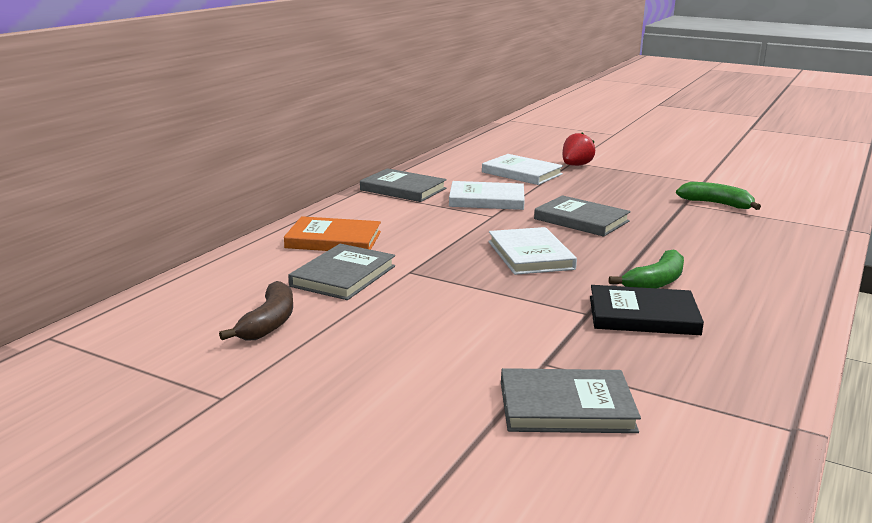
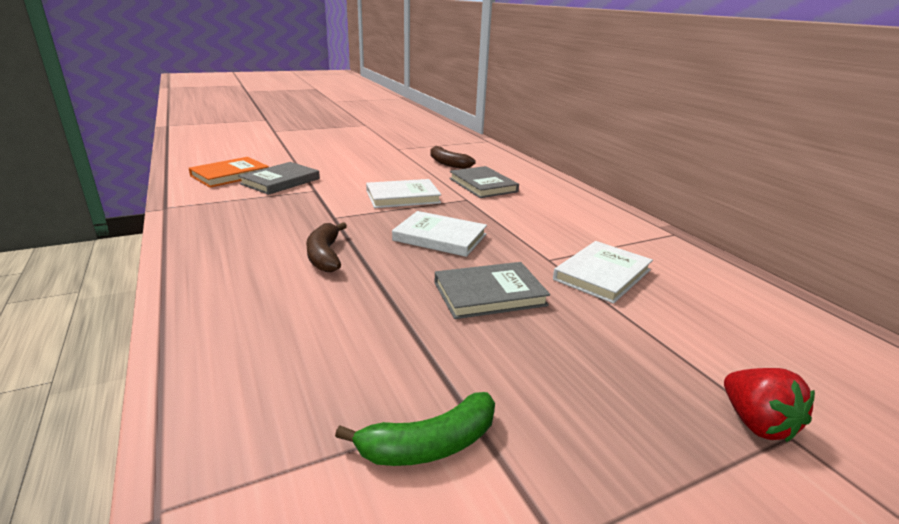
camera: 125 degrees right, 5 degrees up
(333, 240) = (548, 197): orange book -> orange book (230, 175)
(403, 189) = (667, 250): grey book -> none
(522, 173) = (714, 343): white book -> white book (403, 197)
(643, 315) = (300, 228): black book -> none
(655, 282) = (325, 255): green banana -> brown banana

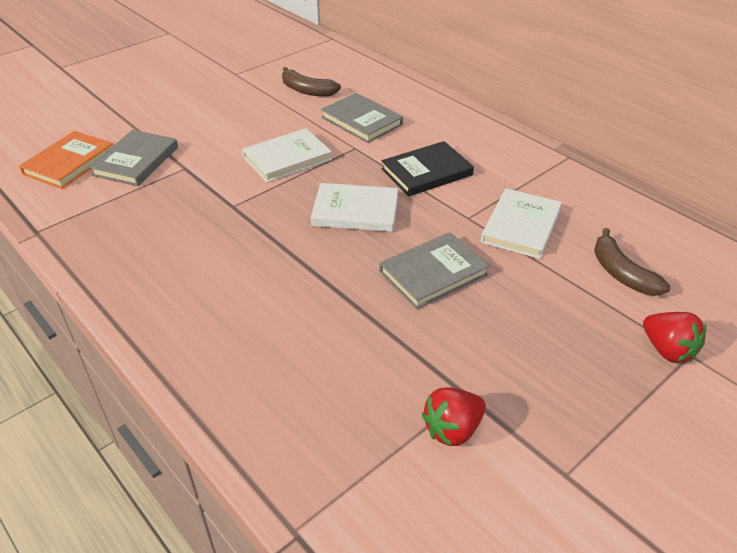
camera: 15 degrees left, 15 degrees up
(325, 255) = (258, 262): brown banana -> brown banana (621, 273)
(429, 445) = (452, 429): green banana -> red strawberry
(524, 223) = (426, 172): none -> black book

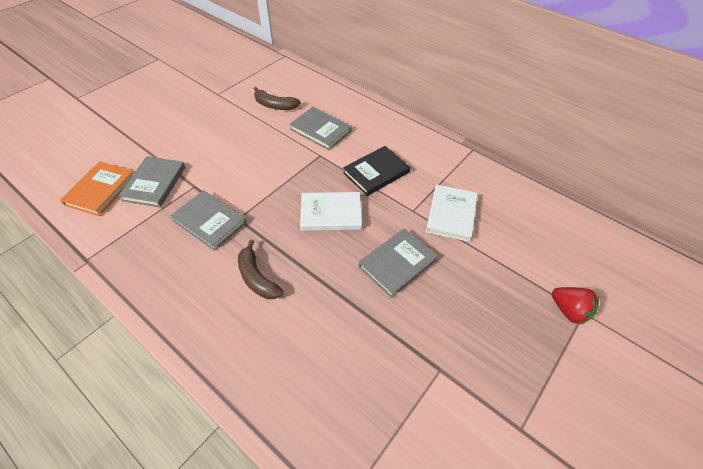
camera: 10 degrees left, 10 degrees up
(196, 206) = (209, 222): none -> grey book
(287, 158) = (271, 170): white book -> none
(452, 429) = (436, 402): red strawberry -> none
(621, 273) = (526, 248): brown banana -> brown banana (257, 278)

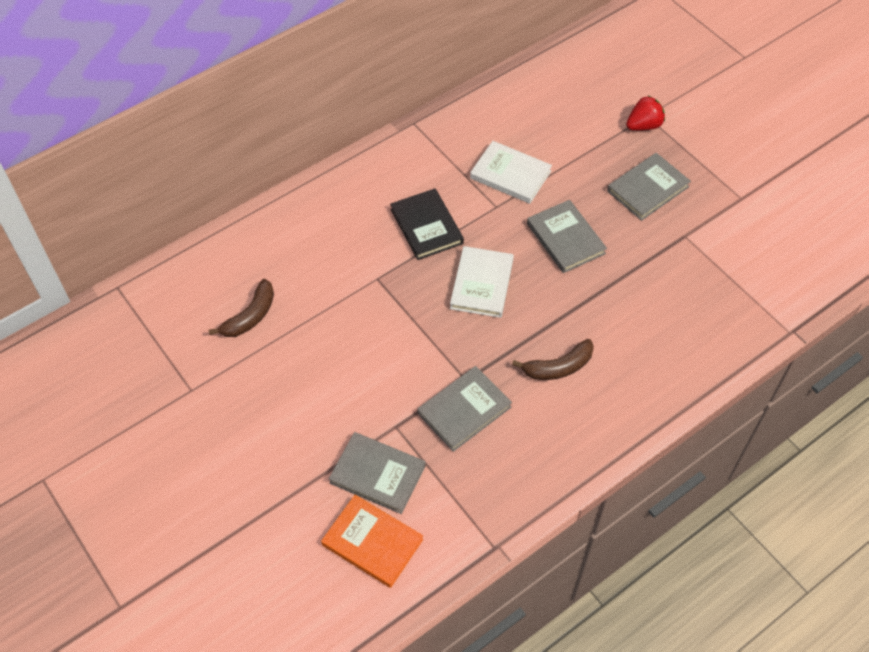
camera: 75 degrees left, 5 degrees up
(320, 130) = (327, 269): grey book -> grey book (648, 189)

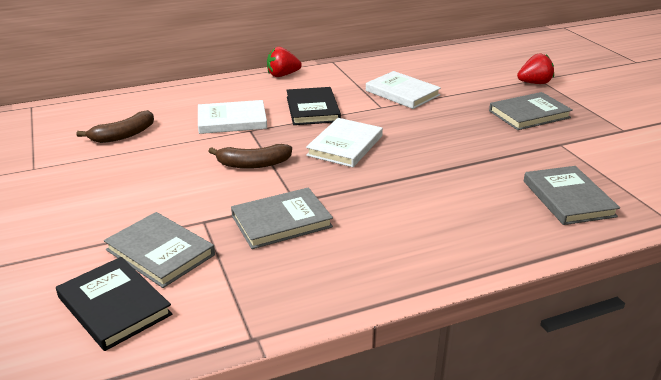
camera: 15 degrees right, 25 degrees down
(351, 265) = (232, 120): none -> white book
(368, 165) = (282, 75): none -> red strawberry
(372, 542) = (114, 306): orange book -> black book
(558, 367) = (397, 207): brown banana -> brown banana (253, 164)
(565, 239) = (439, 131): grey book -> grey book (568, 198)

